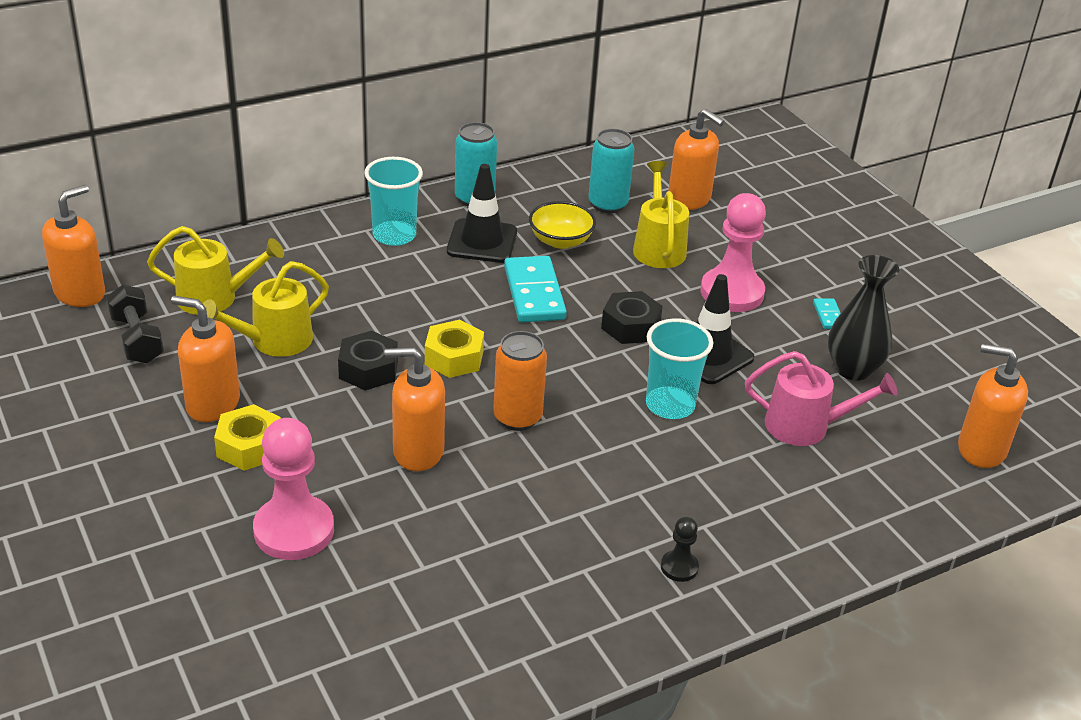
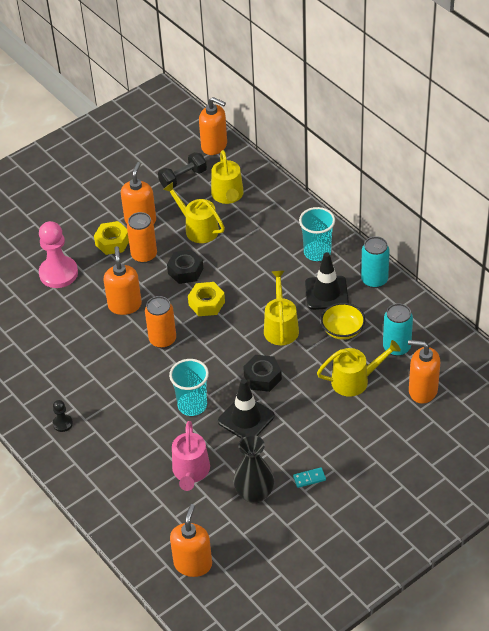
camera: 85 degrees right, 10 degrees up
(305, 412) = (144, 255): none -> orange can
(534, 293) = (280, 327): turquoise domino -> yellow watering can
(689, 199) = (422, 390): orange soap dispenser -> orange soap dispenser turned 75 degrees clockwise
(732, 292) = (317, 424): pink pawn -> none

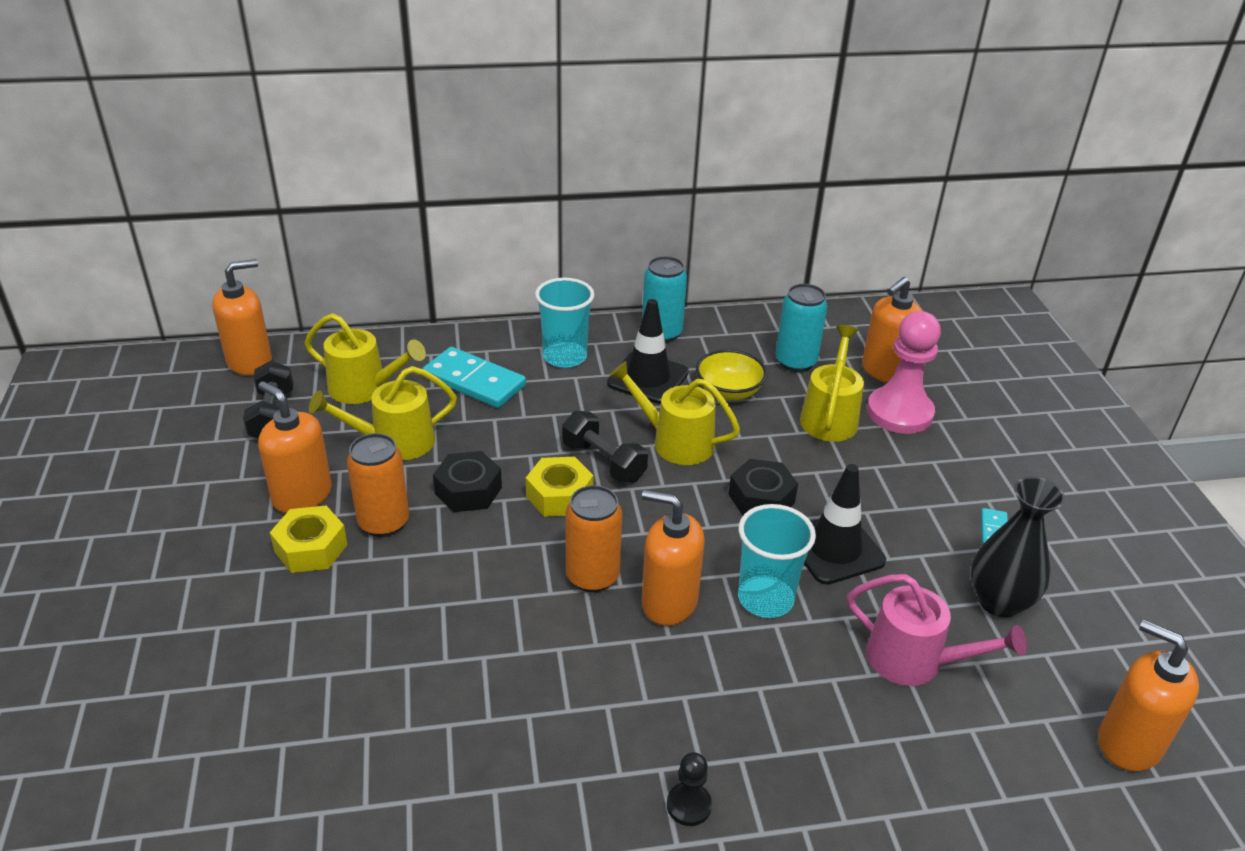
camera: 65 degrees left, 10 degrees down
(58, 273) = (302, 651): pink pawn -> pink pawn (899, 413)
(125, 305) = (471, 591): orange soap dispenser -> orange soap dispenser (669, 602)
(243, 307) = (603, 462): none -> black dumbbell
(266, 230) = (474, 381): none -> turquoise domino

